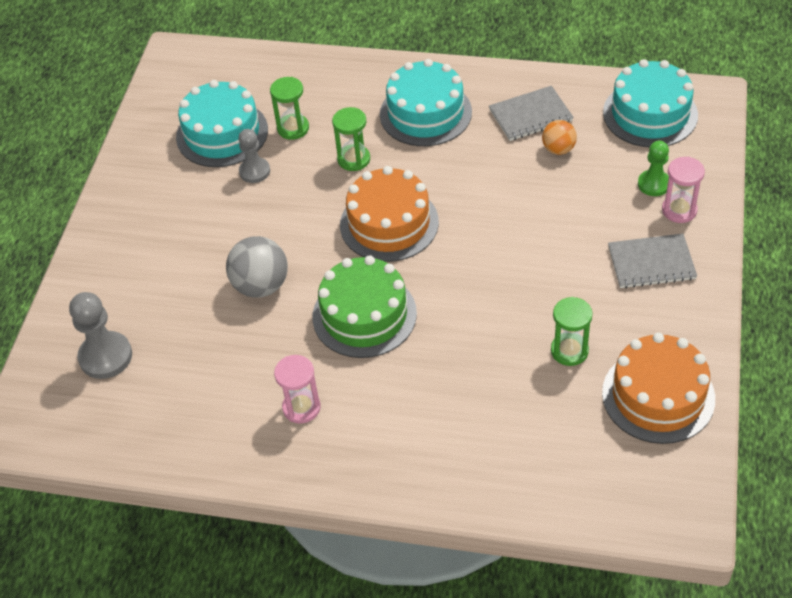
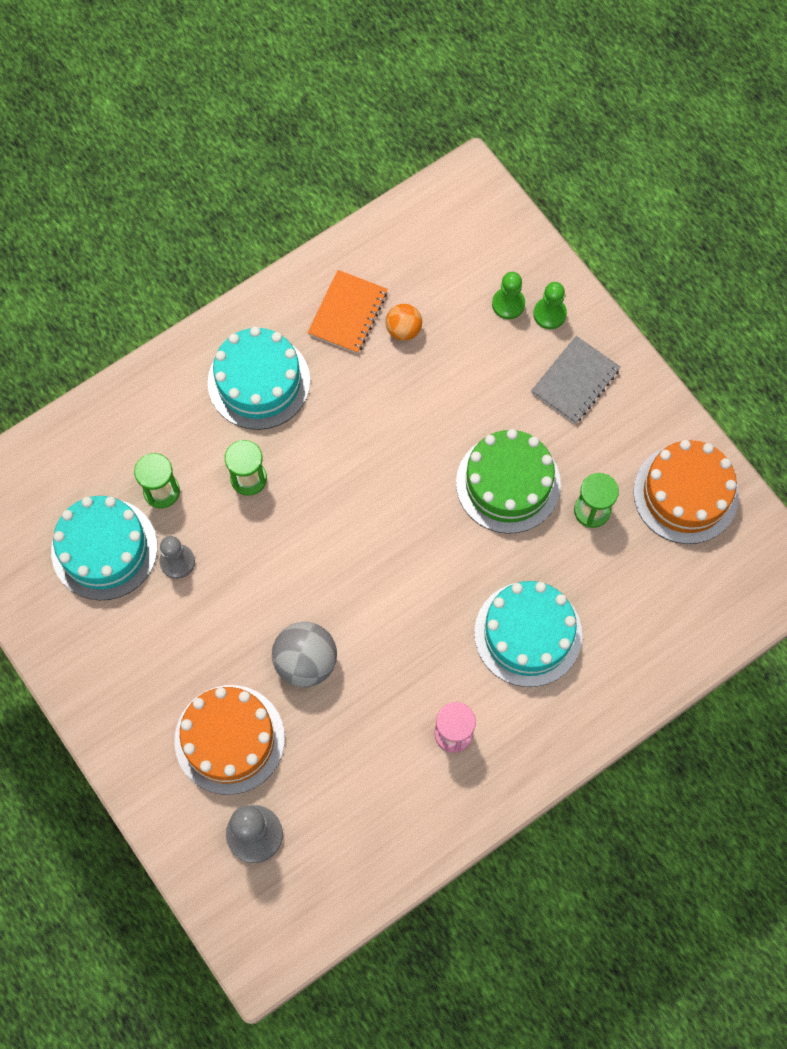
camera: 50 degrees left, 20 degrees up
(364, 315) = (414, 614): green cake -> green cake (508, 483)
(389, 223) = (344, 515): orange cake -> orange cake (229, 739)
(530, 115) = (348, 313): grey notebook -> orange notebook
(650, 114) = (440, 234): turquoise cake -> turquoise cake (528, 634)
(679, 210) = (549, 314): pink hourglass -> green pawn

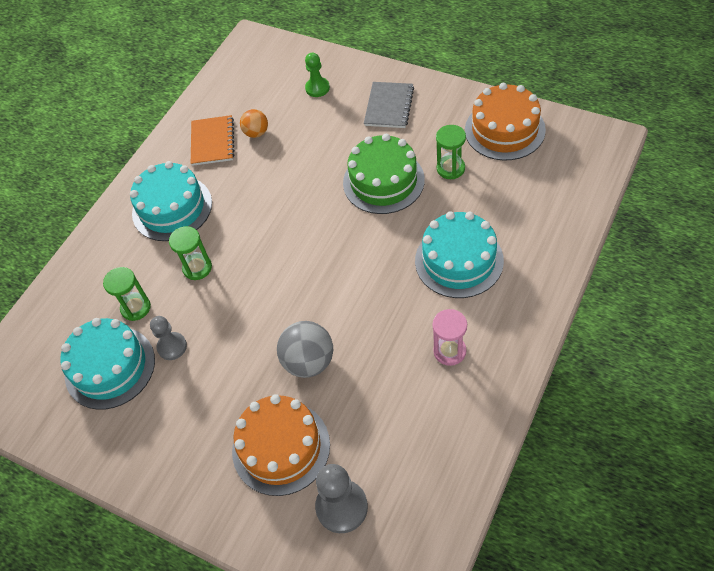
camera: 20 degrees left, 15 degrees down
(549, 314) = (348, 81): green pawn -> none

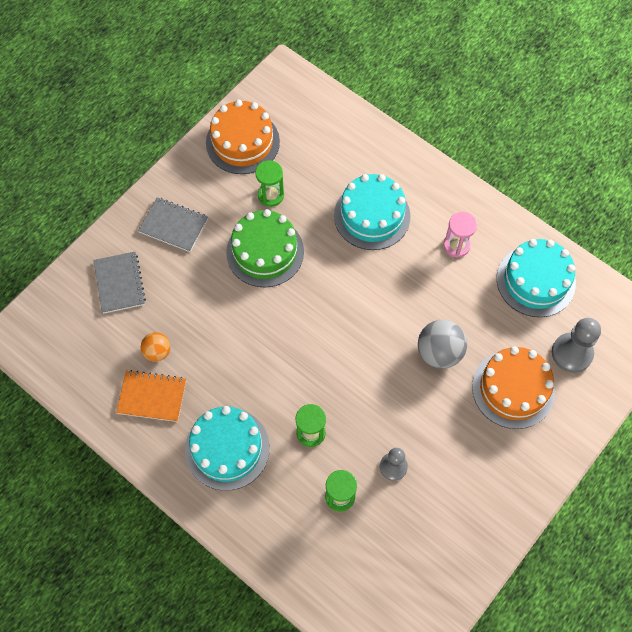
camera: 85 degrees left, 10 degrees up
(110, 367) = (400, 527): turquoise cake -> turquoise cake (535, 281)
(317, 88) = (120, 283): green pawn -> grey notebook

